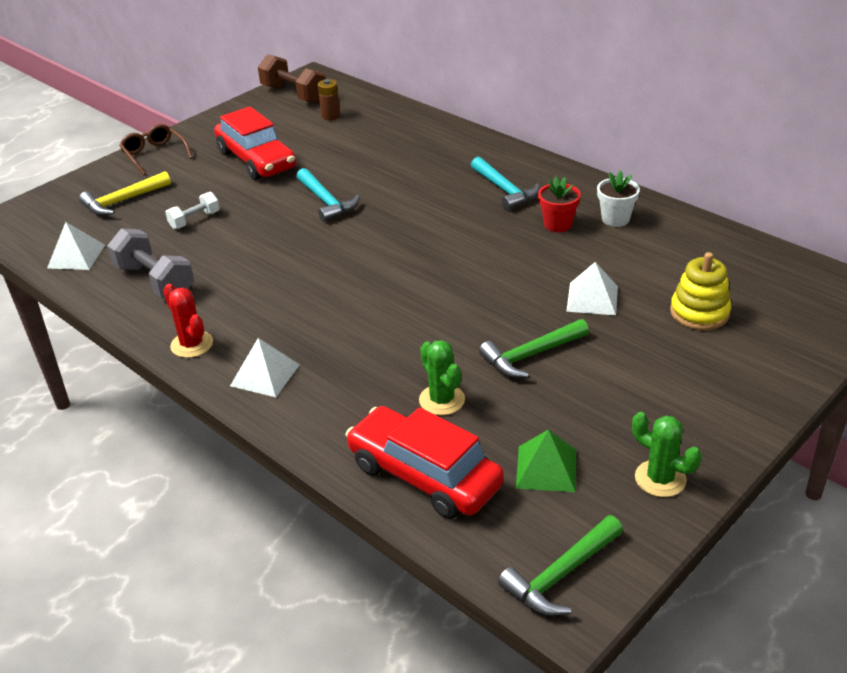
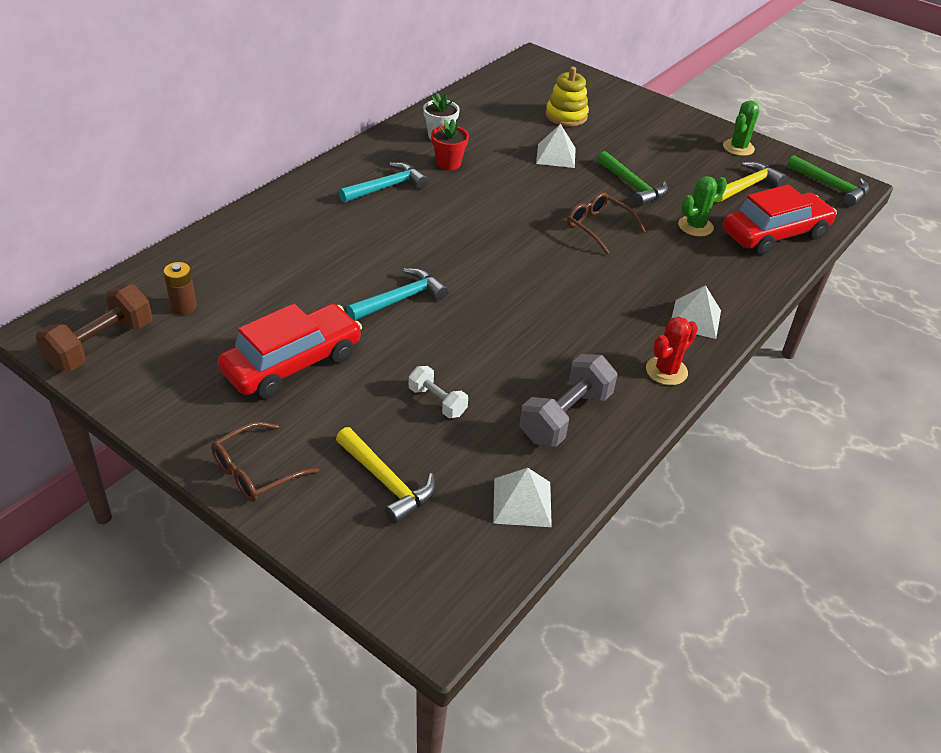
camera: 100 degrees left, 5 degrees up
(424, 475) = (774, 234): red car -> red car turned 150 degrees counterclockwise
(437, 321) = (599, 227): none -> brown glasses
(546, 468) = (747, 186): green pyramid -> yellow hammer

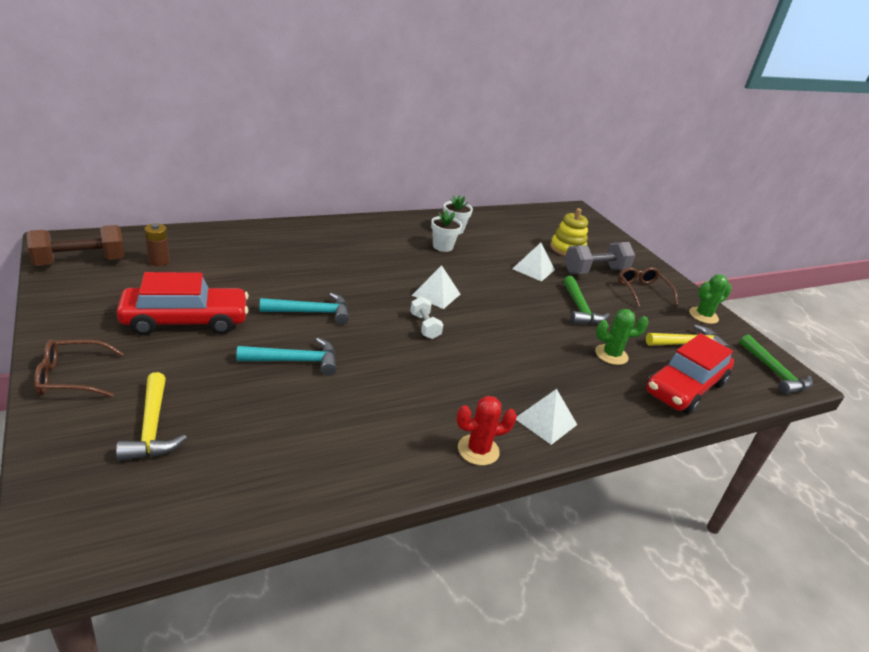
camera: 25 degrees right, 10 degrees down
(386, 187) = (380, 245): turquoise hammer -> turquoise hammer (295, 361)
(437, 402) = (258, 389): white dumbbell -> white dumbbell (424, 326)
(448, 163) = (442, 246): red flower pot -> white flower pot
(522, 502) = (239, 495): white pyramid -> white pyramid (436, 294)
(565, 416) = (350, 446): grey dumbbell -> grey dumbbell (595, 271)
(599, 227) = (522, 325): brown glasses -> brown glasses (642, 291)
(774, 234) = (684, 387): red car -> red car turned 135 degrees clockwise

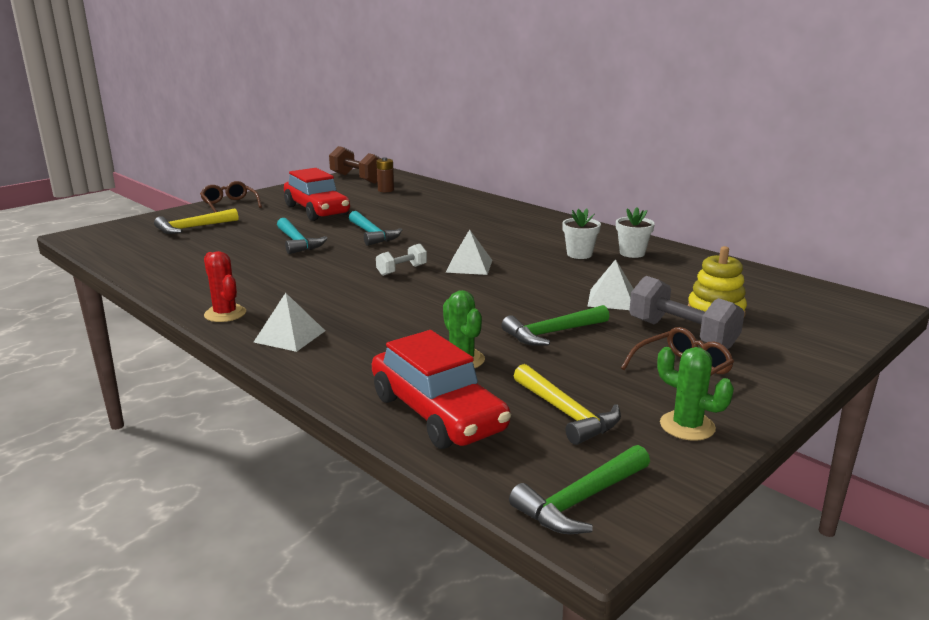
camera: 75 degrees right, 10 degrees down
(684, 387) = (437, 413): red car -> red car turned 150 degrees counterclockwise

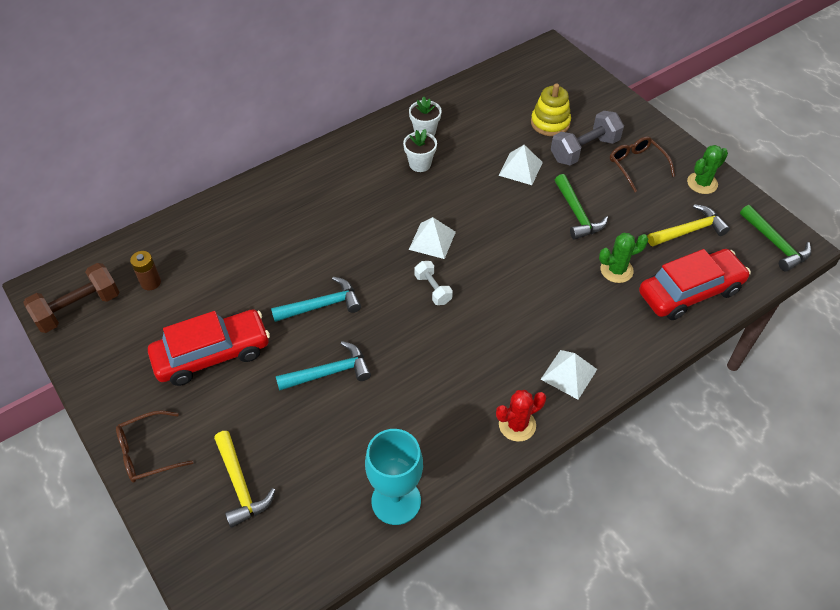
camera: 80 degrees left, 30 degrees up
(157, 272) = (396, 501): none -> turquoise goblet

